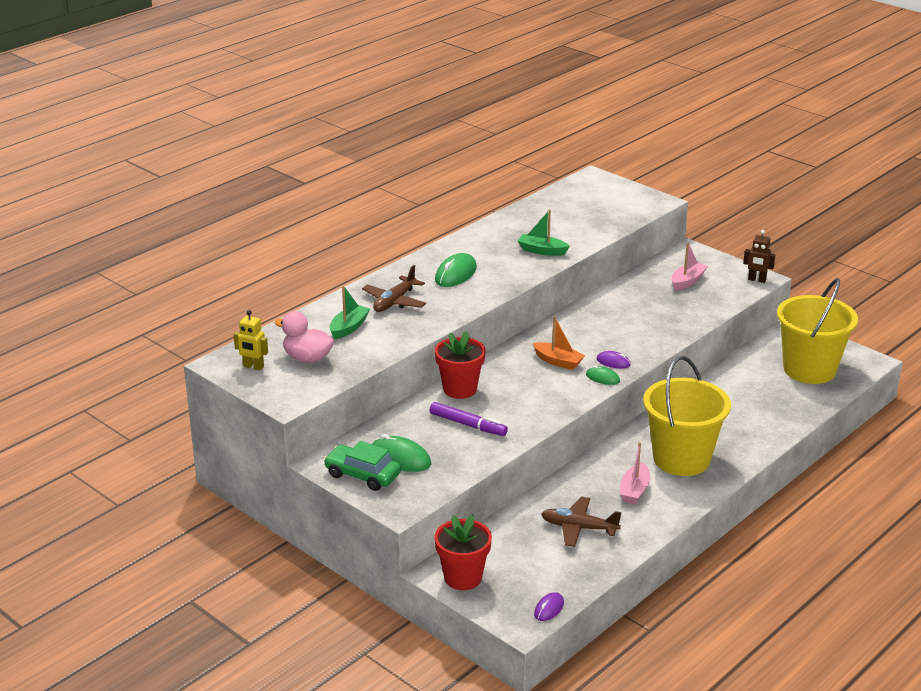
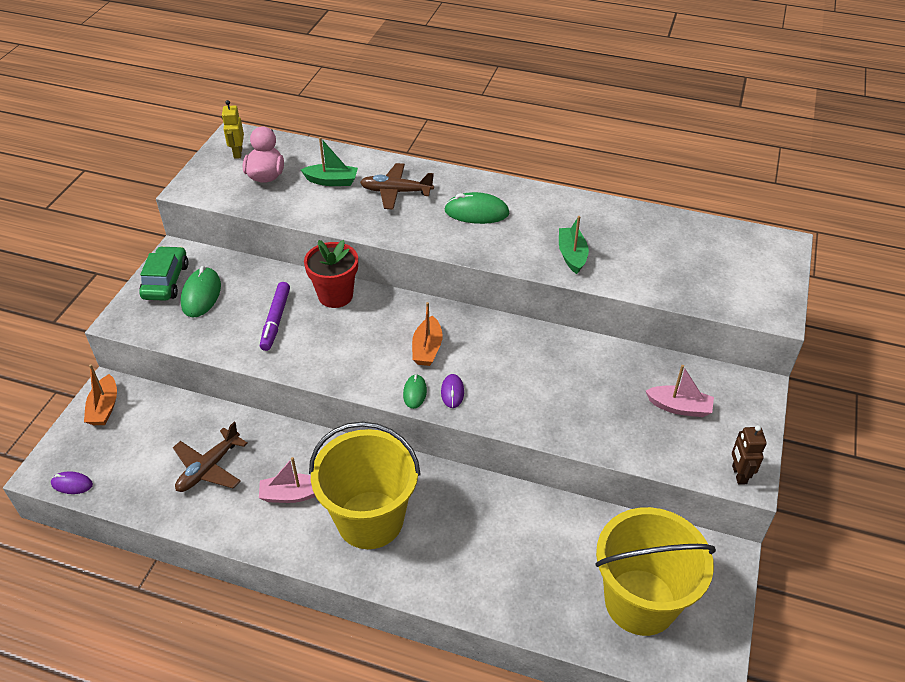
camera: 65 degrees right, 15 degrees up
(463, 577) = (104, 408): red flower pot -> orange boat
(579, 528) = (209, 468): brown plane -> brown plane turned 135 degrees counterclockwise

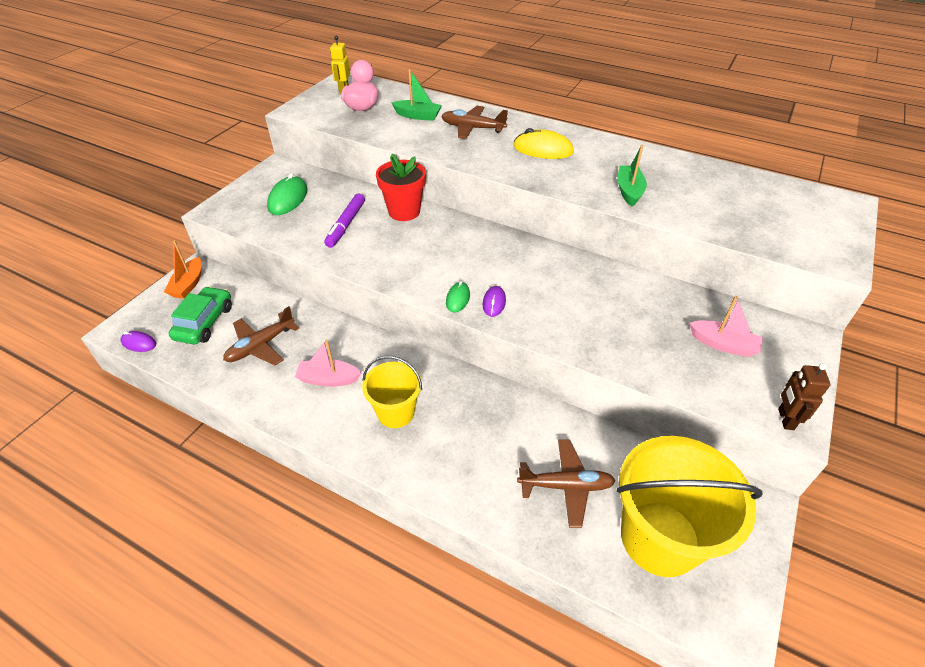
camera: 10 degrees right, 0 degrees up
(166, 281) = (262, 185): green car -> green car (204, 322)
(370, 519) = (396, 412): yellow bucket -> yellow bucket, size x0.57
(427, 348) = (477, 263): orange boat -> none
(476, 212) = (543, 149): green mouse -> yellow mouse
(549, 567) = (566, 486): none -> brown plane

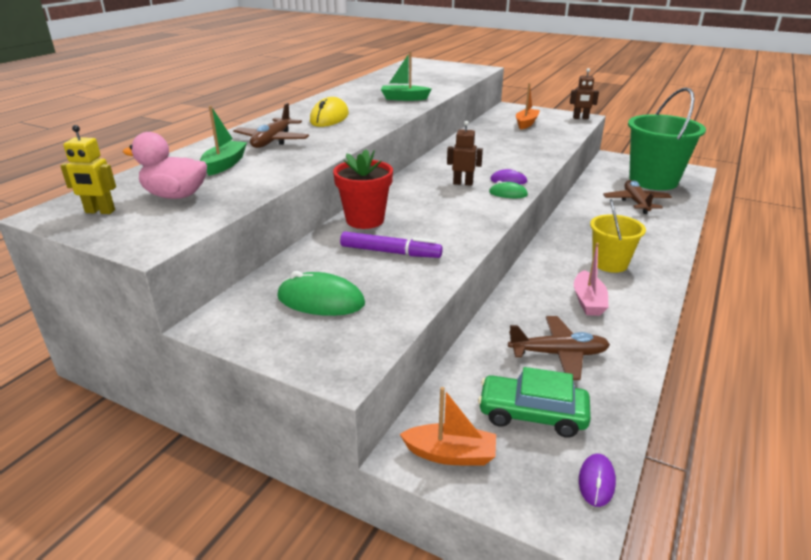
camera: 90 degrees left, 15 degrees down
(261, 346) = (558, 354): brown plane -> brown plane turned 45 degrees counterclockwise
(485, 269) = (463, 183): none -> brown robot
(659, 538) = (653, 181): yellow bucket -> green bucket
(723, 344) = (526, 123): pink boat -> orange boat

